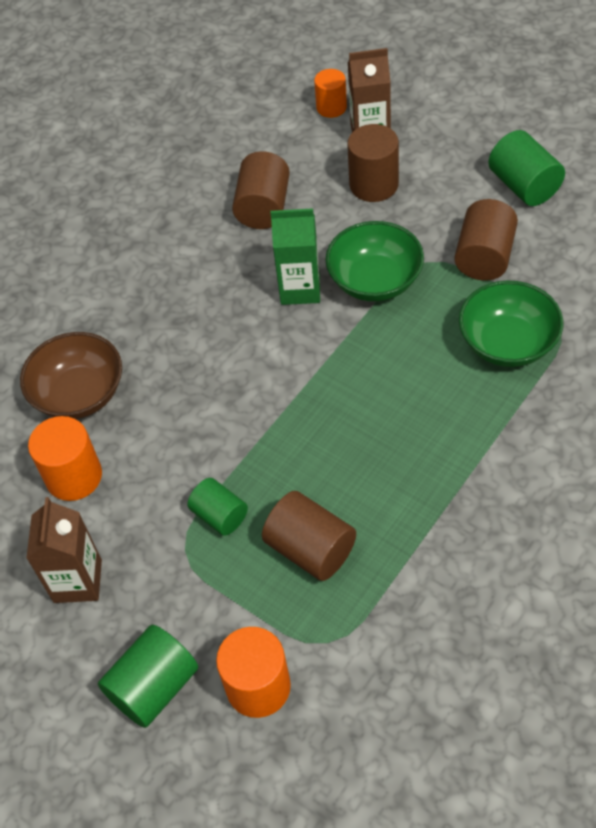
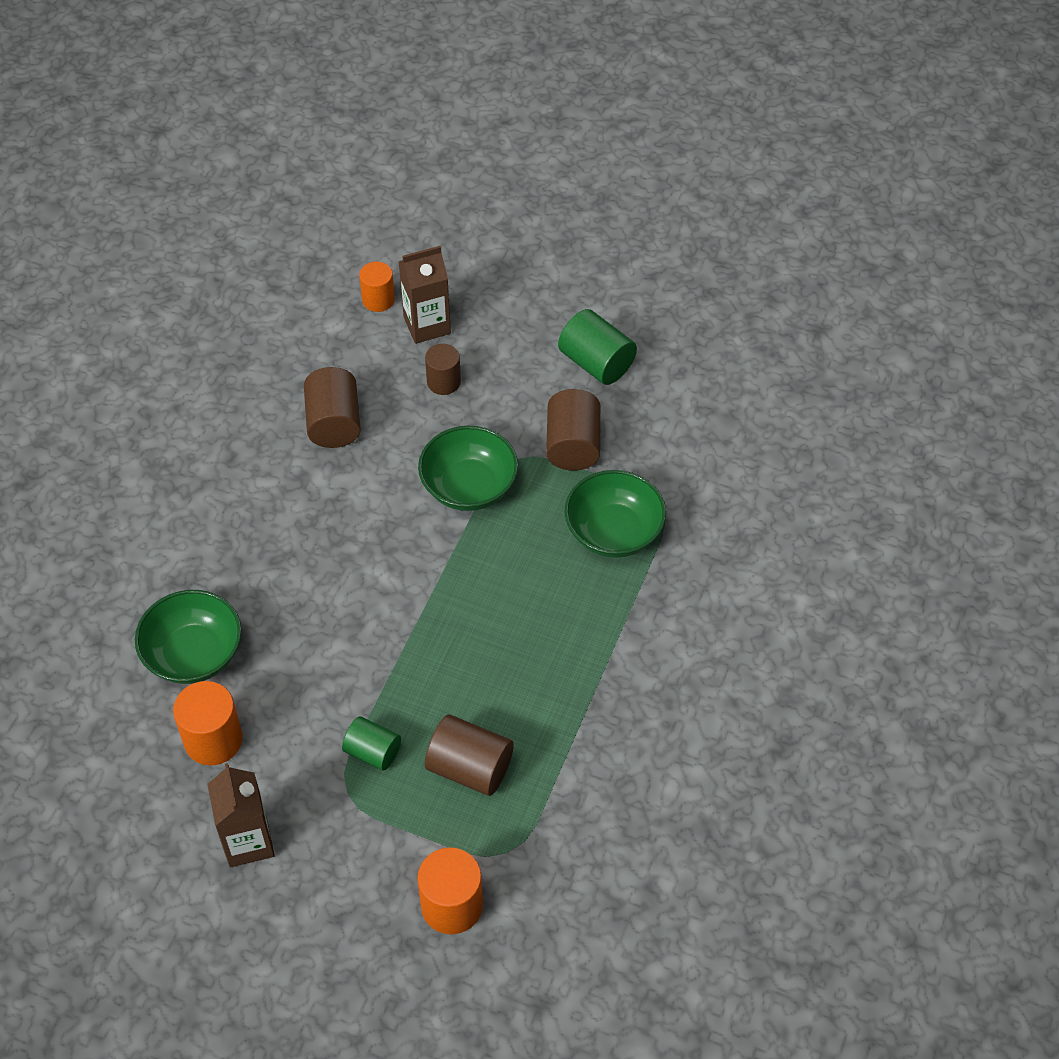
camera: 20 degrees left, 0 degrees up
(79, 394) = (194, 654): brown bowl -> green bowl
(154, 687) = (352, 926): green cylinder -> none
(300, 289) = (394, 506): green carton -> none
(374, 185) = (443, 382): brown cylinder -> brown cylinder, size x0.66

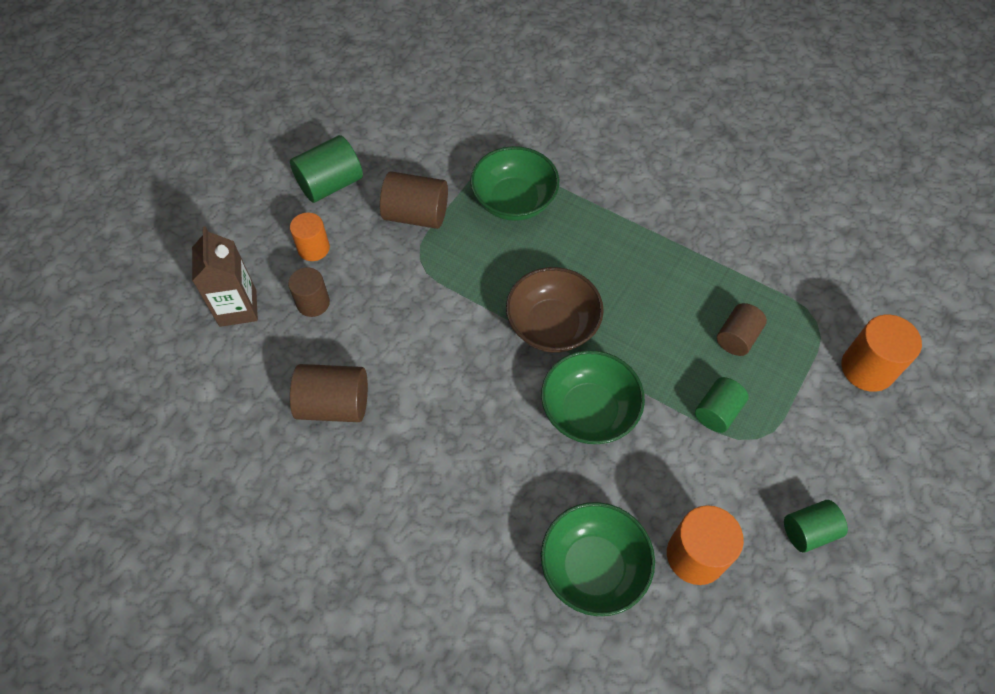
camera: 80 degrees left, 5 degrees up
(248, 842) = (808, 531): brown carton -> green cylinder
(378, 299) = (188, 346): orange cylinder -> orange cylinder (313, 248)
(454, 589) = (552, 325): none -> brown bowl
(469, 486) = (441, 299): green bowl -> green bowl (589, 411)
(470, 768) = (737, 338): brown cylinder -> brown cylinder, size x0.66

